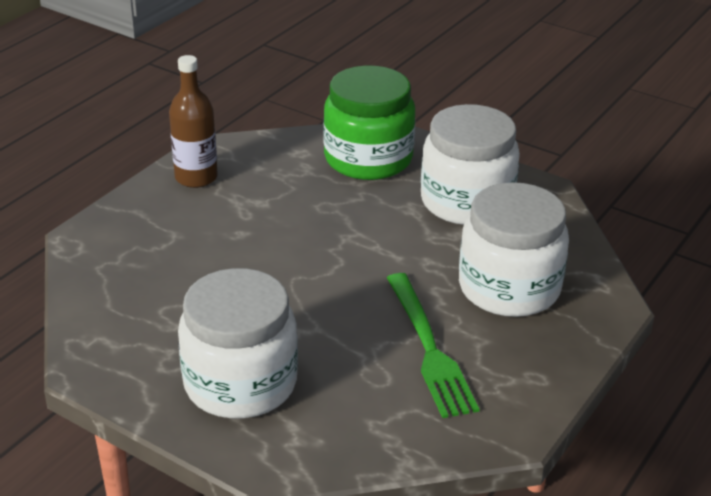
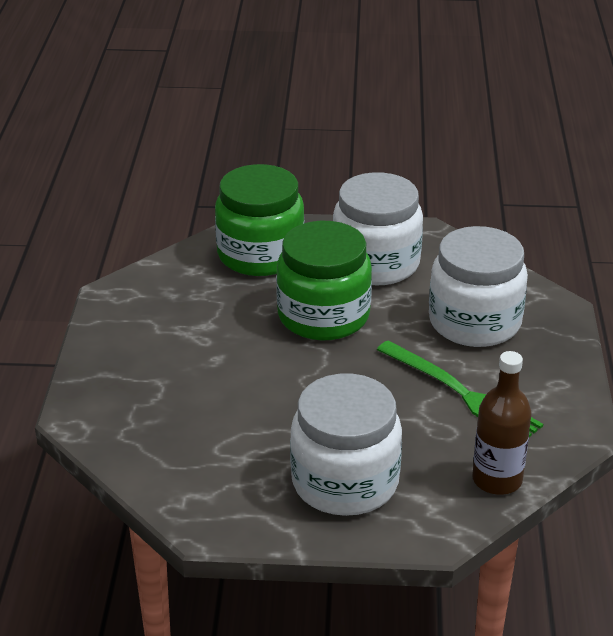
camera: 30 degrees left, 0 degrees up
(196, 177) = (125, 324): brown bottle -> brown bottle (497, 480)
(370, 231) = (323, 316): none -> green jar

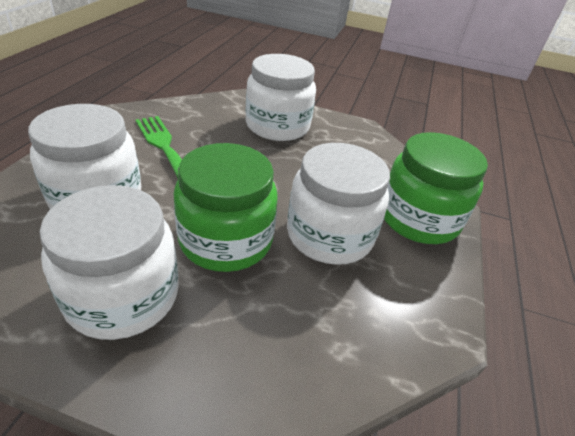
camera: 170 degrees left, 5 degrees up
(224, 344) = (329, 235): none -> white jar
(260, 255) = (253, 355): green jar -> green jar (418, 218)
(497, 480) = (191, 107): brown bottle -> none

